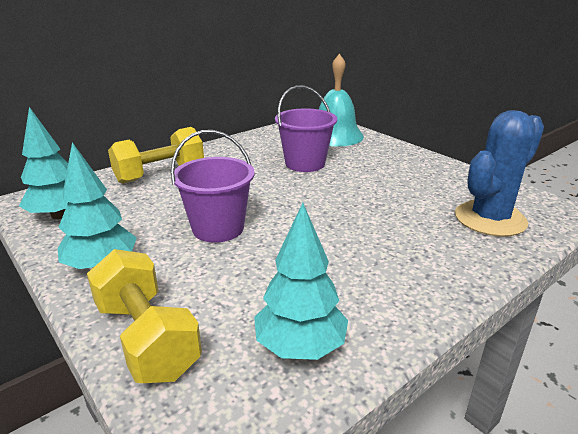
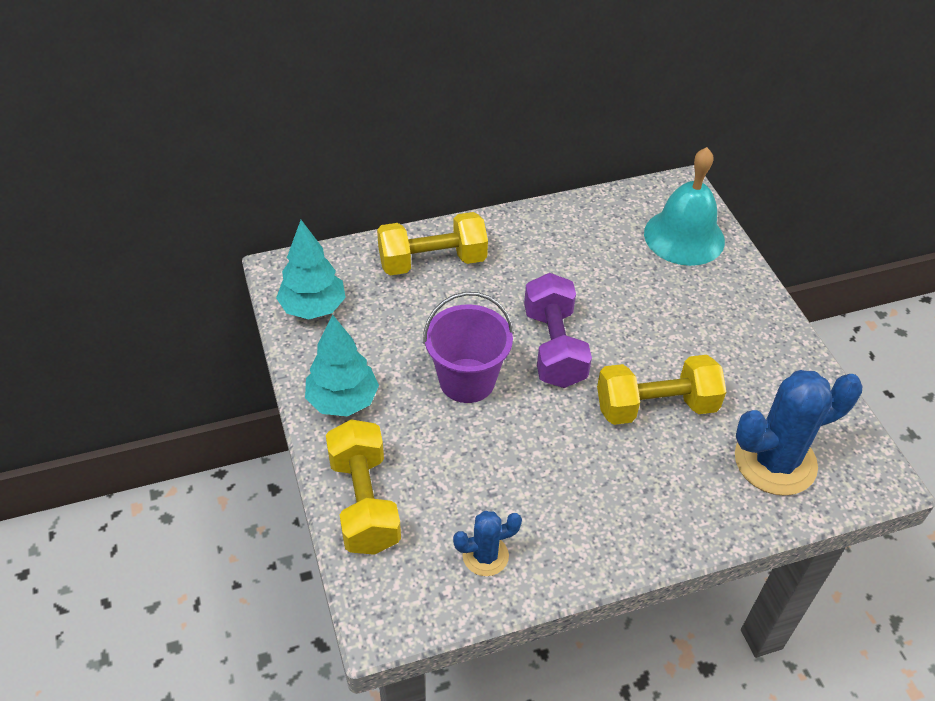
camera: 20 degrees right, 20 degrees up
(280, 197) = (554, 347): none -> purple dumbbell
(300, 347) = (485, 556): turquoise tree -> blue cactus
(305, 163) = (612, 290): purple bucket -> none
(380, 210) = (656, 407): none -> yellow dumbbell

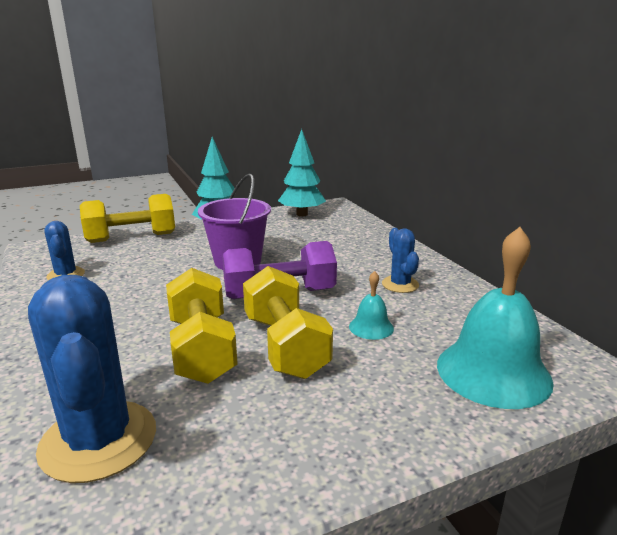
camera: 85 degrees right, 25 degrees down
(432, 262) = (366, 243): yellow dumbbell -> yellow dumbbell (285, 346)
(541, 255) = (400, 284): none -> blue cactus
(620, 290) = (371, 327): none -> turquoise bell

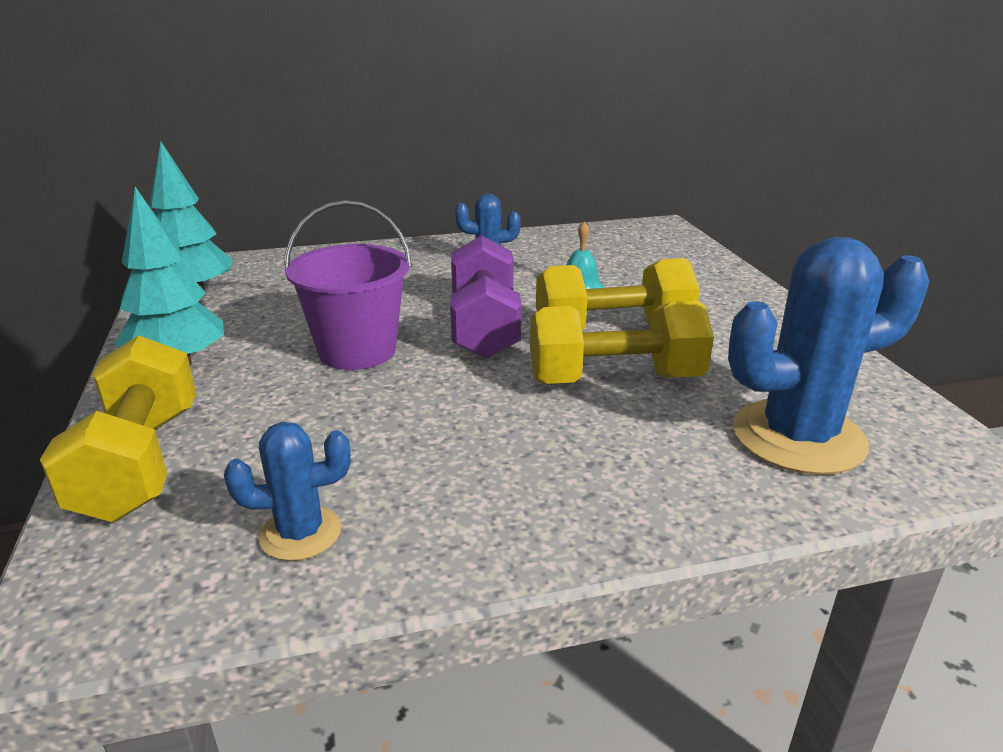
camera: 80 degrees left, 5 degrees up
(493, 372) = (662, 254): turquoise bell -> none

